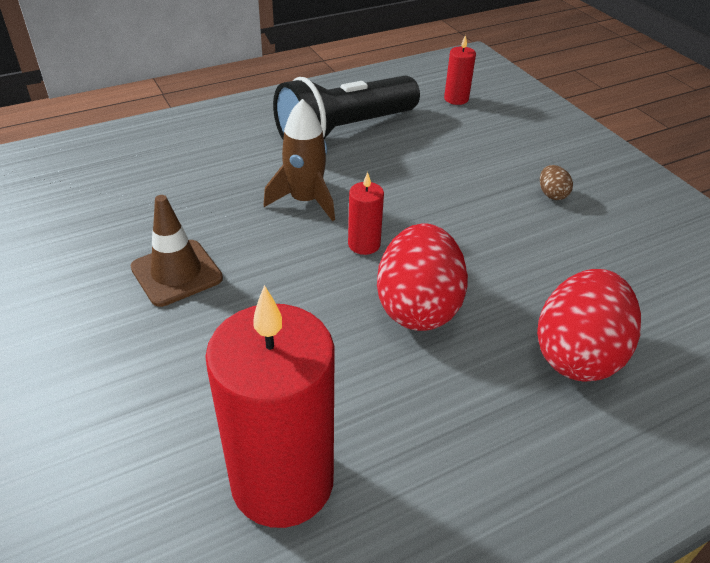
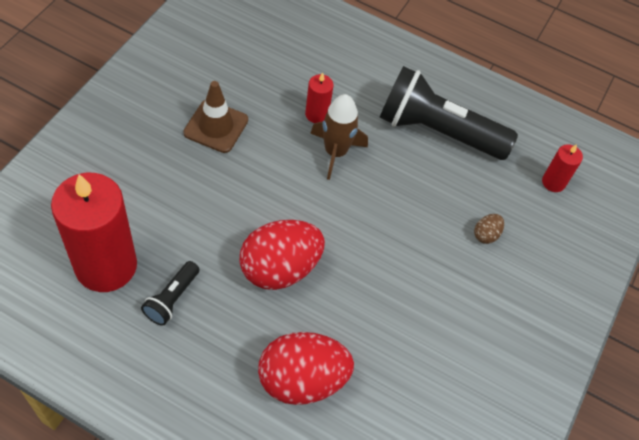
camera: 50 degrees right, 15 degrees up
(364, 244) = (317, 209): red candle -> red candle (317, 114)
(389, 428) = (172, 299): none -> black flashlight
(552, 194) = (472, 303): brown egg -> brown egg (486, 235)

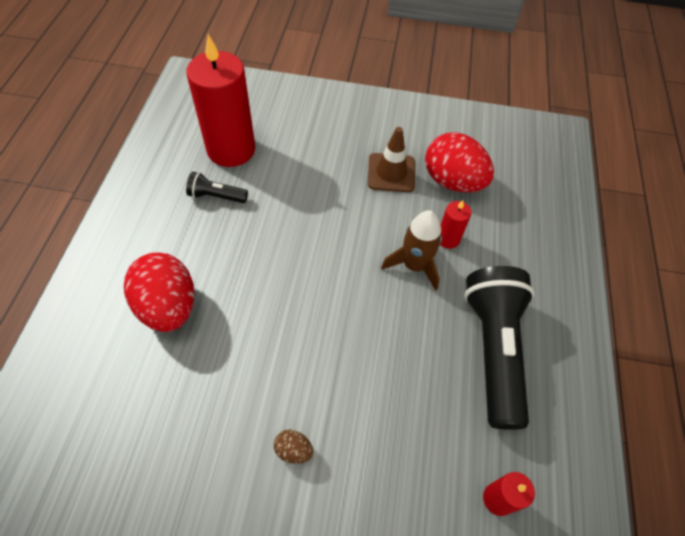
camera: 75 degrees right, 0 degrees up
(280, 268) = (271, 259): red egg -> red egg (452, 181)
(486, 235) = (387, 433): brown egg -> brown egg (293, 450)

